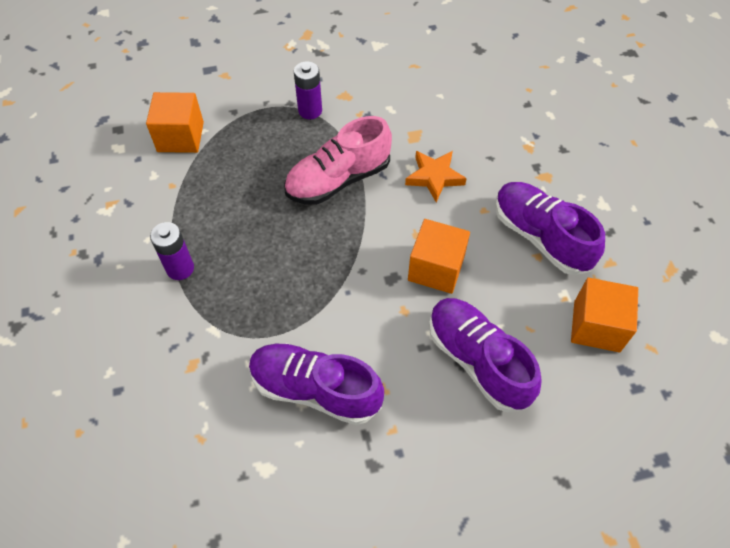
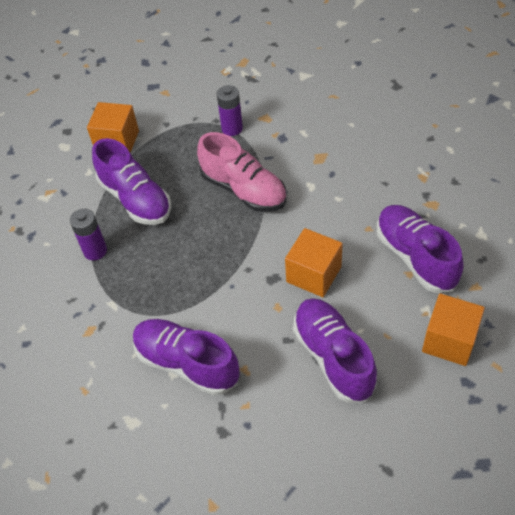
camera: 15 degrees right, 5 degrees down
(216, 202) = (135, 199): none -> purple shoe
(338, 180) = (244, 190): pink shoe -> pink shoe turned 120 degrees counterclockwise
(434, 177) = (330, 195): orange star -> none

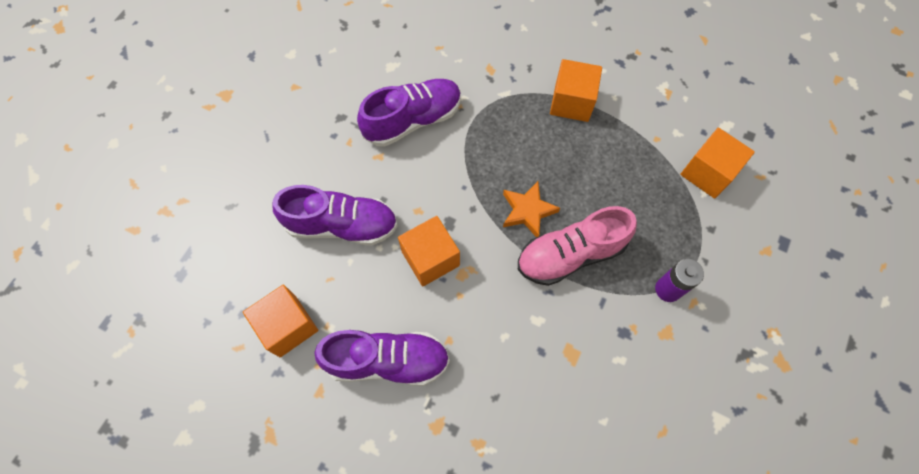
camera: 115 degrees right, 15 degrees up
(95, 251) = (571, 102): purple battery -> orange cube
(135, 199) = (616, 157): purple shoe -> none
(225, 232) = (527, 211): none -> orange star

